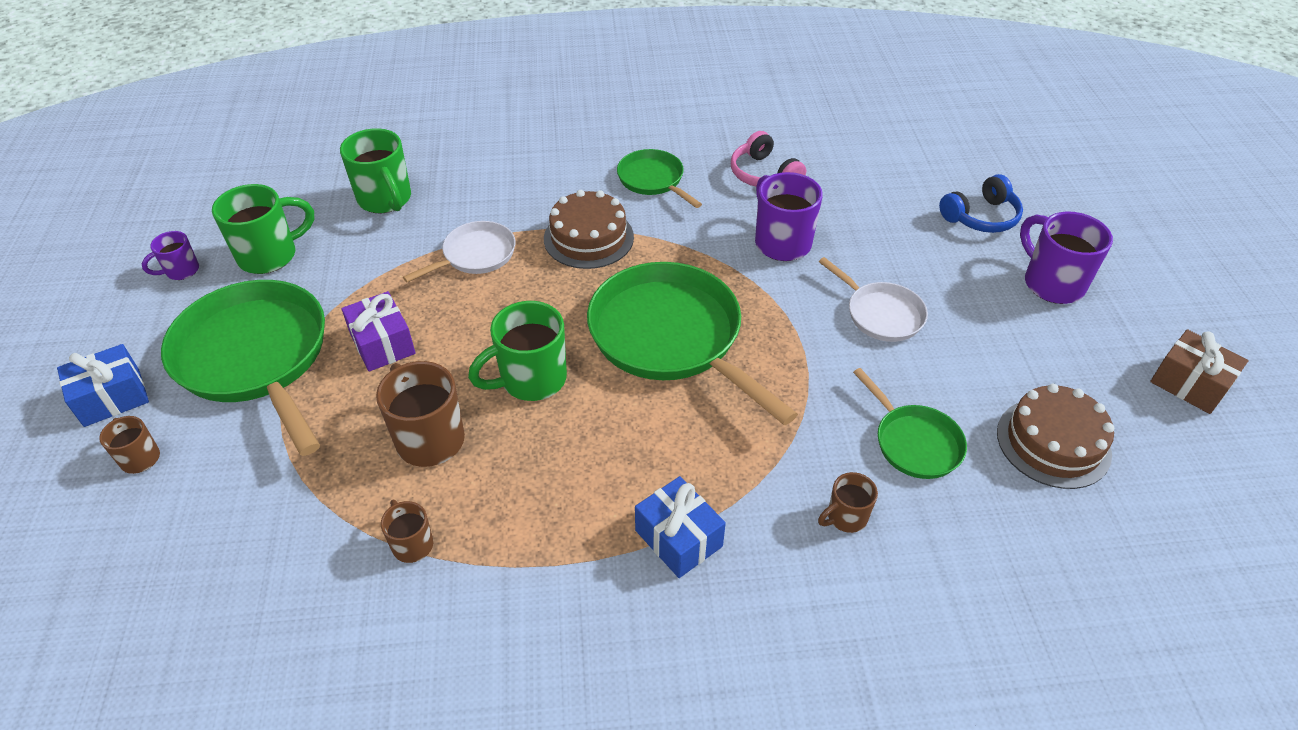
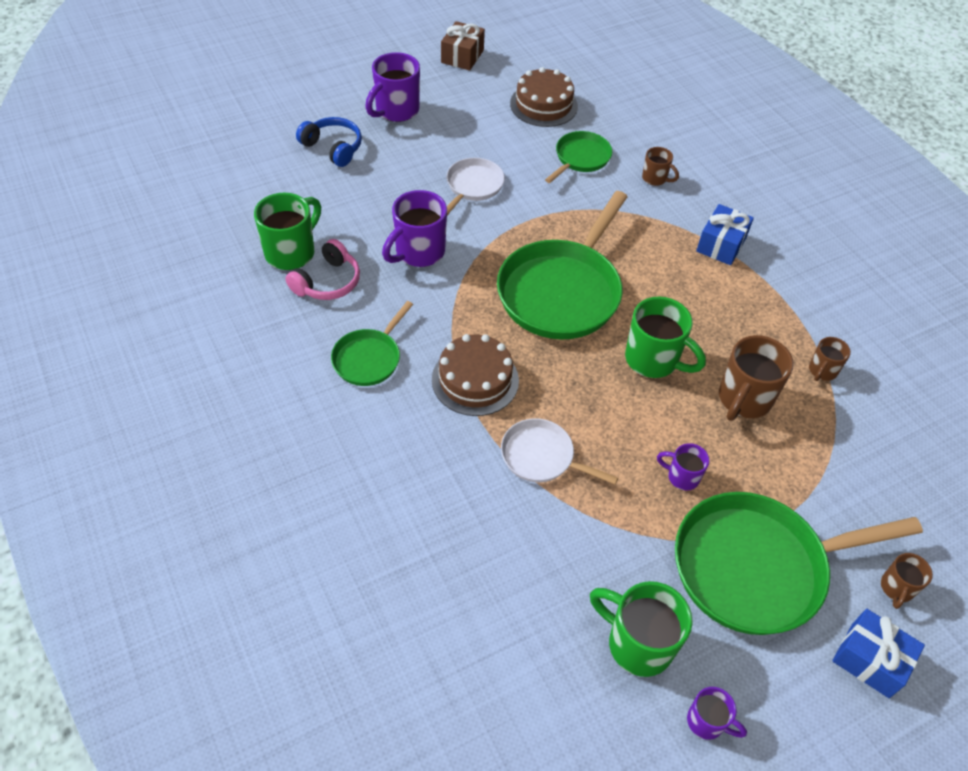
camera: 115 degrees left, 5 degrees up
(256, 358) = (756, 567): green pan -> green pan turned 45 degrees clockwise
(382, 344) = (681, 477): purple gift -> purple mug
(385, 200) = (501, 579): green mug -> green mug (291, 252)

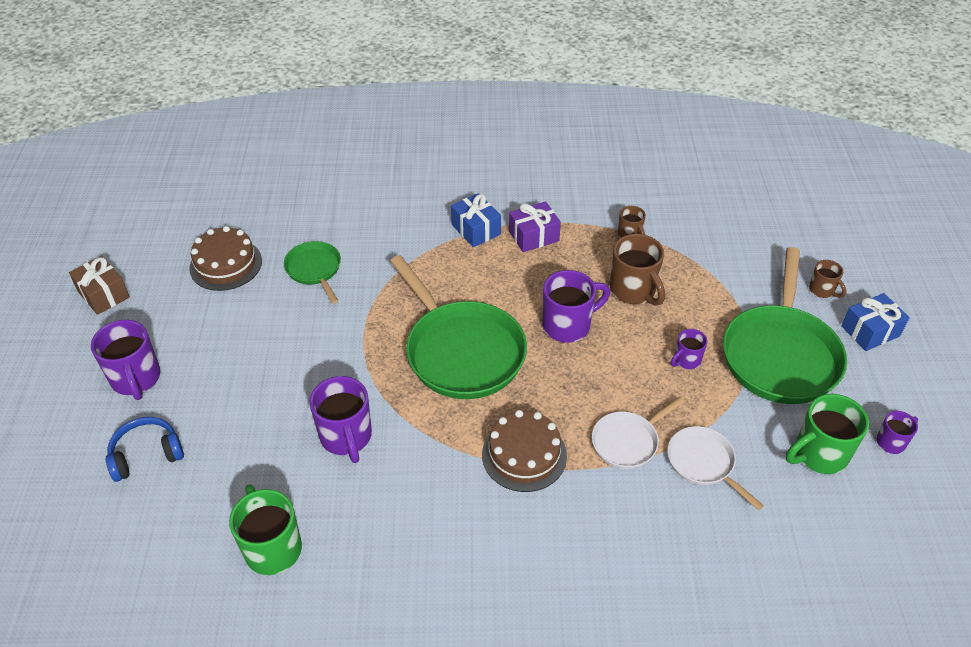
camera: 60 degrees left, 5 degrees down
(327, 282) = (335, 529): pink headphones -> none
(369, 358) = (454, 529): green pan -> none
(473, 186) = (291, 361): white pan -> white pan (703, 463)
(653, 360) = (568, 325): green mug -> purple mug
(655, 179) = (376, 233): brown mug -> none
(750, 291) = (533, 236): none -> purple gift

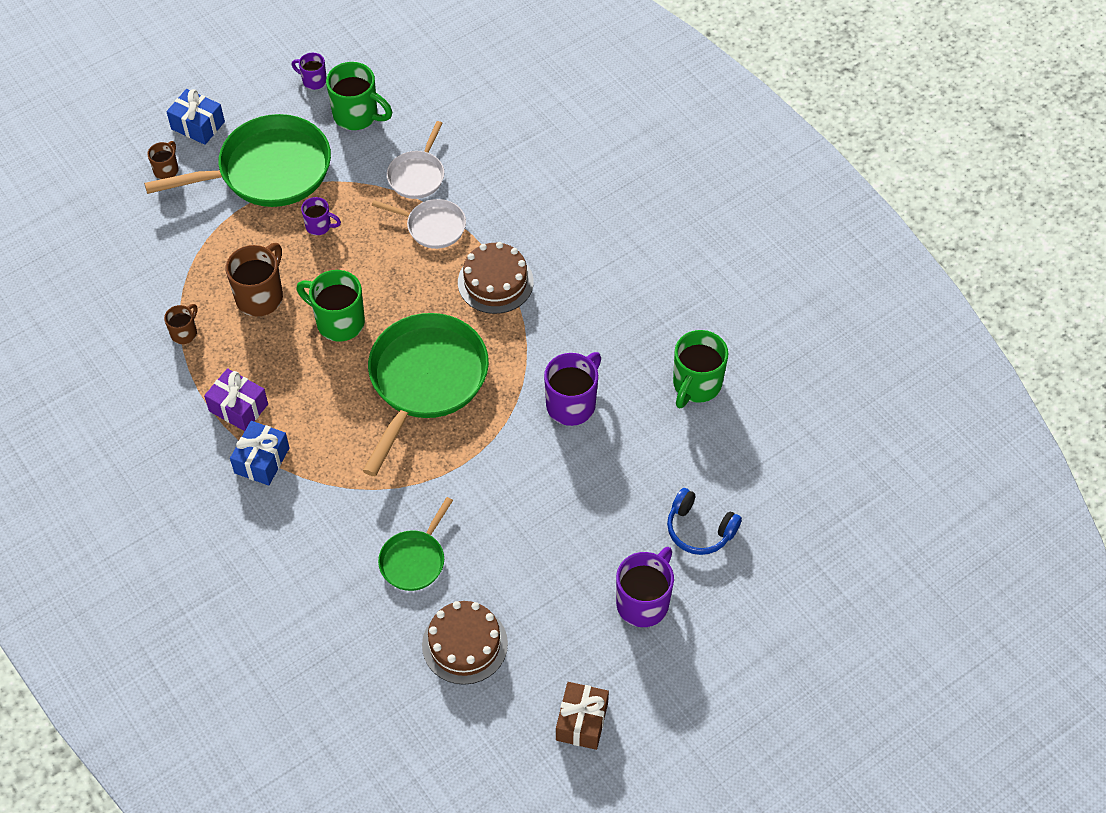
camera: 125 degrees left, 10 degrees up
(568, 325) = (338, 322): purple mug -> green mug

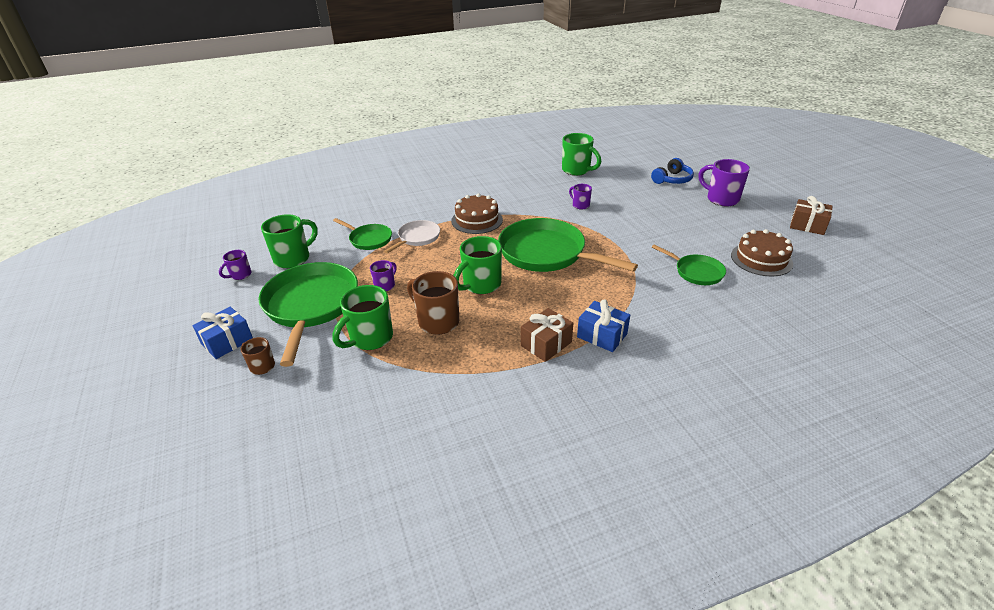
camera: 75 degrees left, 20 degrees down
(184, 333) = (455, 370): brown mug -> none
(221, 244) = (370, 338): none -> green mug
(238, 407) = (546, 344): purple gift -> brown gift
(417, 175) = (369, 239): white pan -> green pan
(572, 404) = (580, 205): purple mug -> purple mug, size x0.55

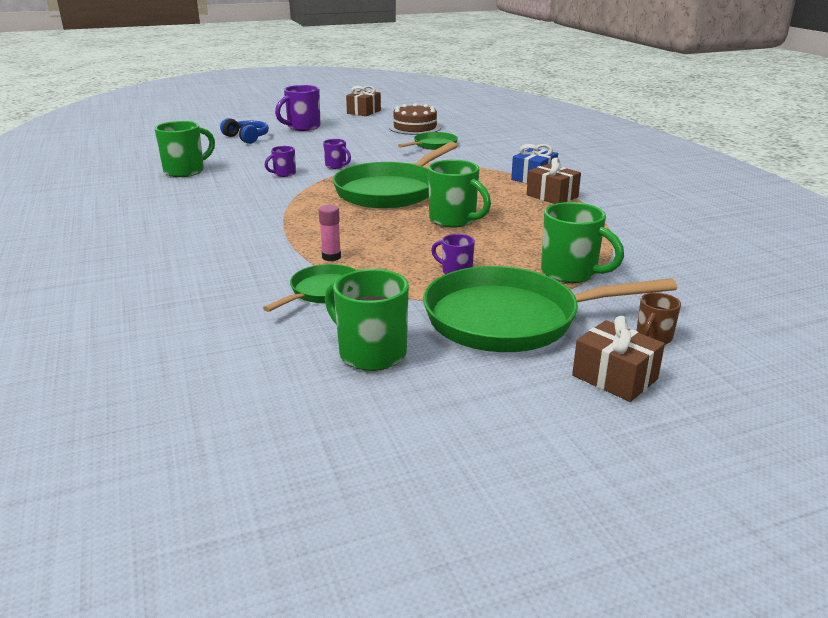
camera: 90 degrees left, 10 degrees down
(227, 342) = (614, 377): blue gift -> brown gift
(240, 275) = (421, 403): purple mug -> purple mug (336, 166)
(417, 238) = (331, 257): white pan -> pink glue stick
(437, 321) = (528, 240): brown mug -> none
(477, 220) = (295, 223): brown cake -> none

